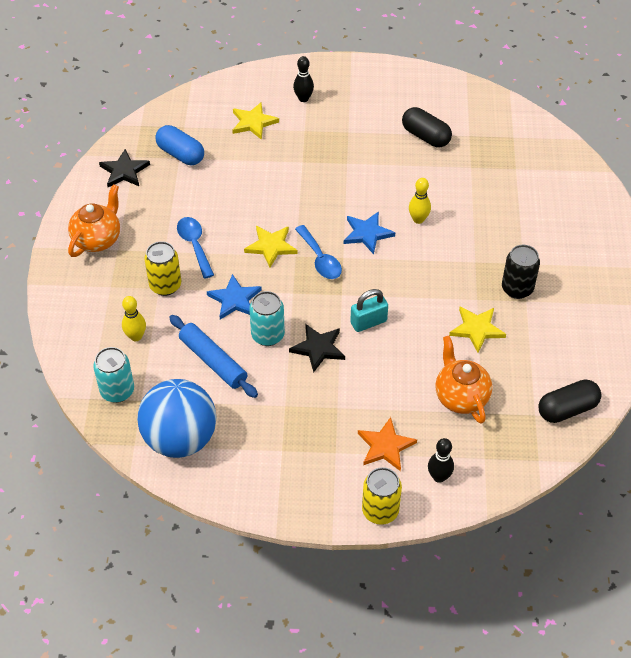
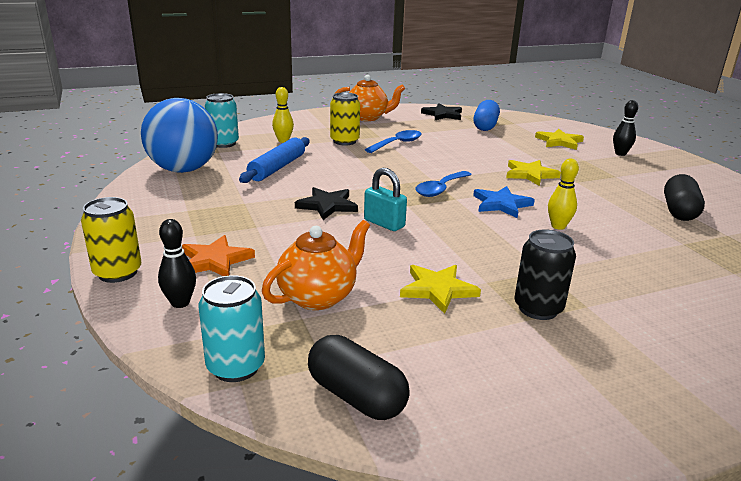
camera: 65 degrees right, 25 degrees down
(235, 299) = (354, 165): blue star -> none
(268, 335) = (324, 183): turquoise can -> turquoise can (236, 367)
(271, 246) = (430, 168): yellow star -> yellow star (530, 174)

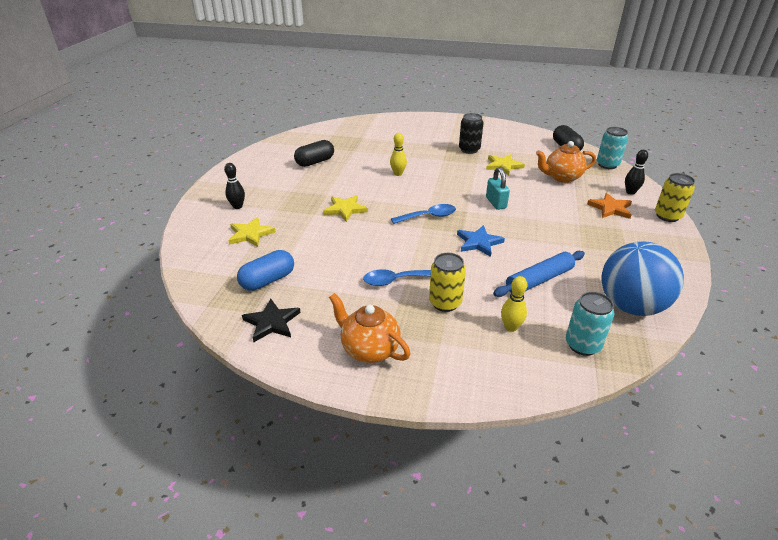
camera: 145 degrees left, 10 degrees up
(327, 205) = (522, 226): black star -> none
(501, 204) = (406, 194): blue star -> blue star (478, 242)

